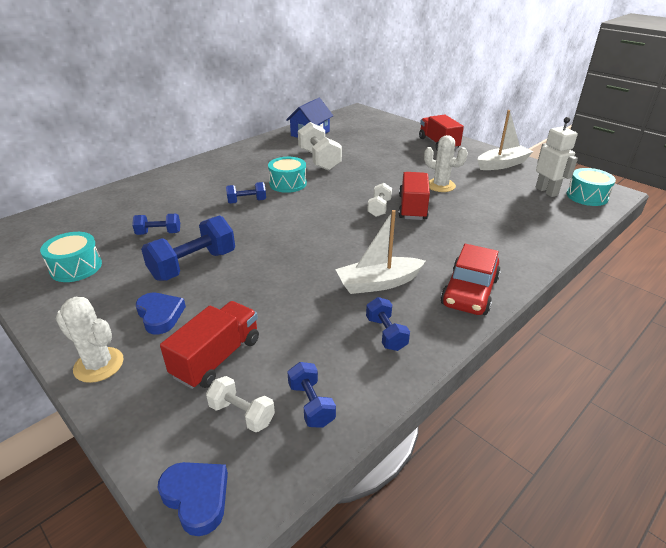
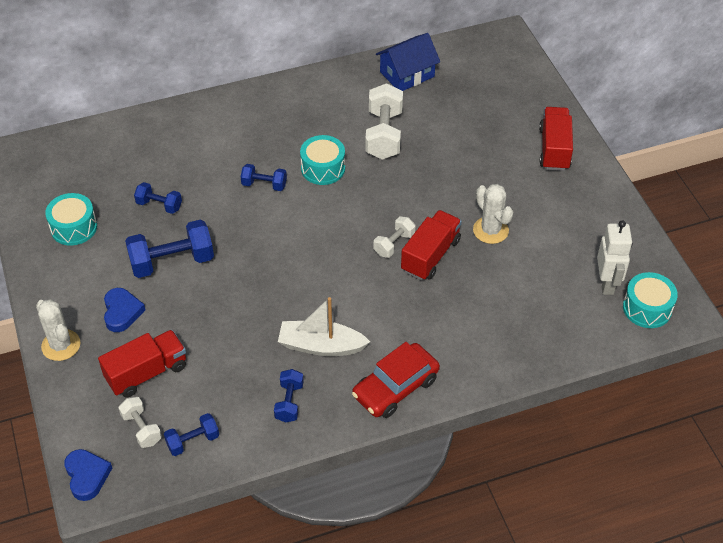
camera: 25 degrees right, 15 degrees up
(311, 404) = (193, 441): blue dumbbell -> blue dumbbell turned 60 degrees clockwise
(502, 164) = (599, 217): white boat -> none

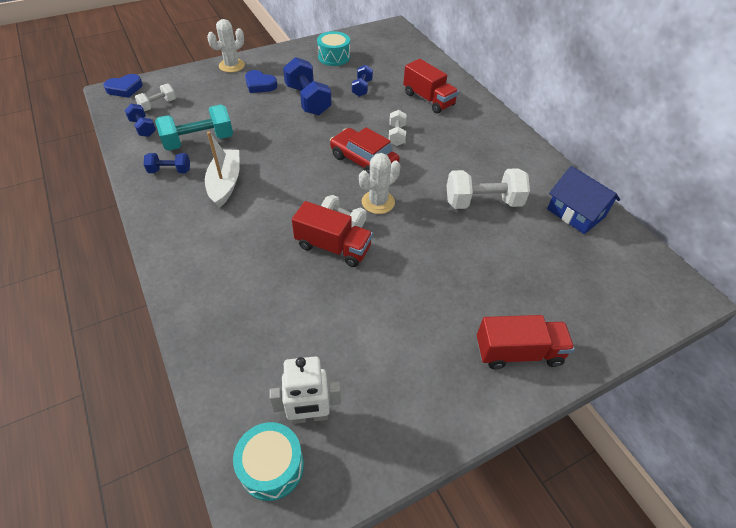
camera: 80 degrees right, 0 degrees up
(122, 312) = (260, 85): blue heart -> blue heart turned 45 degrees clockwise
(146, 373) = (206, 101): red truck -> red truck (428, 99)
(236, 376) = (199, 141): none -> turquoise dumbbell
(264, 185) = (396, 135): blue dumbbell -> white dumbbell
(323, 168) = (425, 166): turquoise drum -> none
(395, 387) = (176, 233): red car -> red car (363, 160)
(490, 230) = (374, 294): white cactus -> white cactus (378, 202)

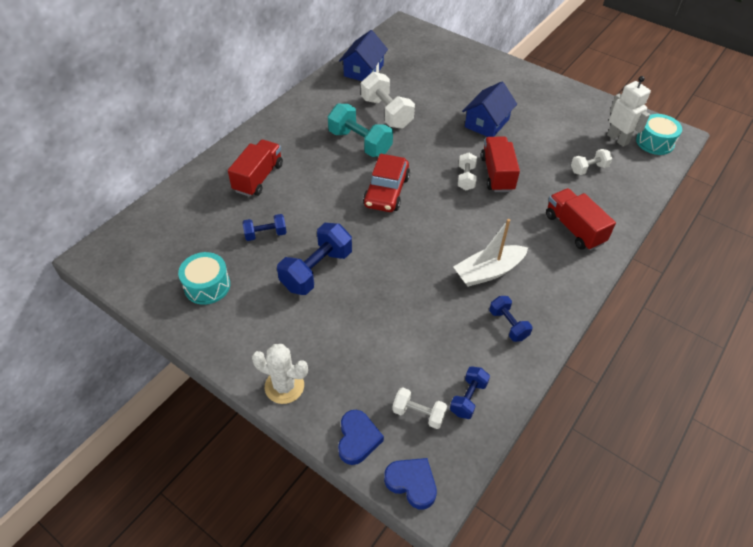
camera: 115 degrees left, 0 degrees up
(199, 141) = (450, 328): turquoise dumbbell -> turquoise dumbbell (360, 143)
(260, 85) = (312, 330): blue heart -> blue heart (357, 439)
(378, 202) = (431, 166): white cactus -> none
(396, 135) = (334, 182): white dumbbell -> white dumbbell (588, 169)
(422, 281) = (487, 123): none -> blue house
(518, 352) = (502, 76): red truck -> red truck (574, 229)

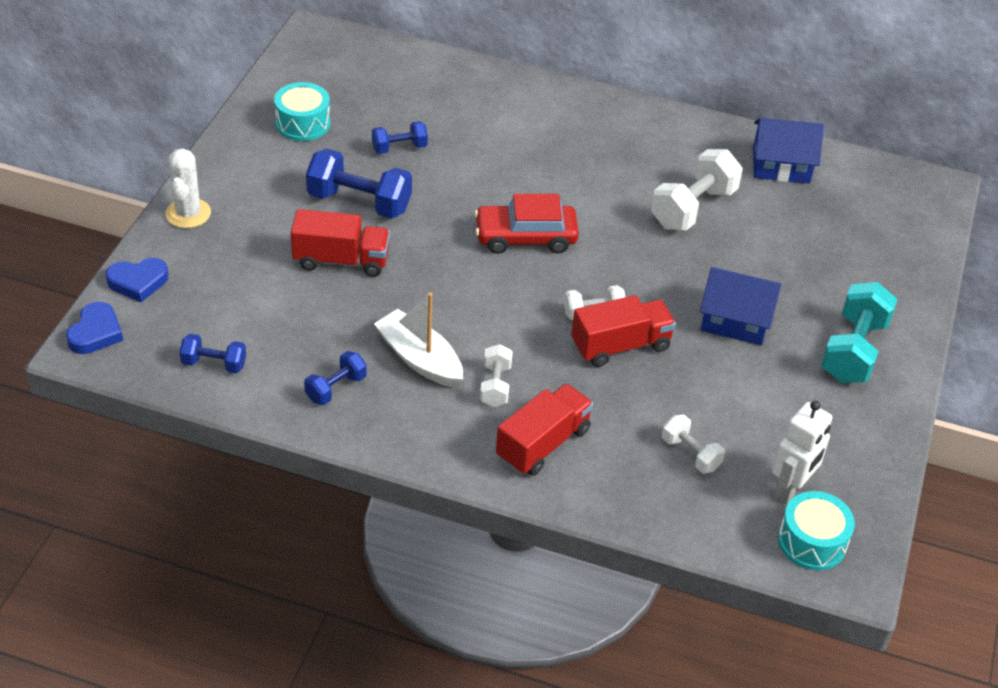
camera: 70 degrees right, 5 degrees down
(258, 178) = (493, 118): red truck -> red truck (341, 260)
(265, 234) = (399, 148): blue dumbbell -> blue dumbbell turned 75 degrees counterclockwise
(360, 143) = (610, 194): turquoise dumbbell -> turquoise dumbbell (853, 350)
(418, 413) = (182, 325): white dumbbell -> white dumbbell (495, 386)

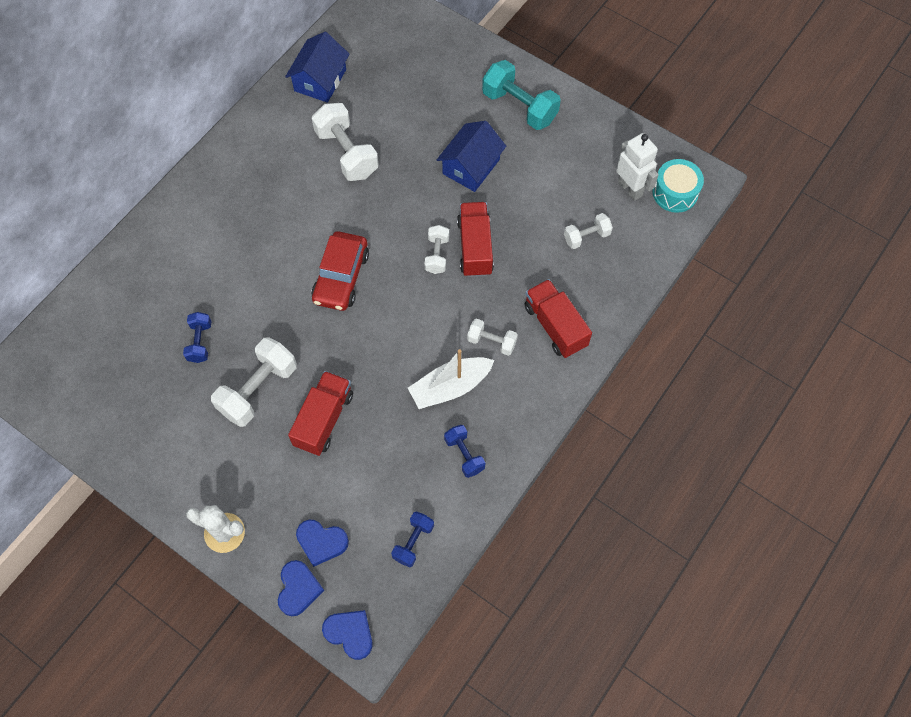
camera: 70 degrees left, 20 degrees up
(195, 289) = (321, 542): none -> blue heart
(303, 123) = (137, 413): turquoise drum -> none
(359, 202) = (258, 390): blue dumbbell -> white dumbbell

